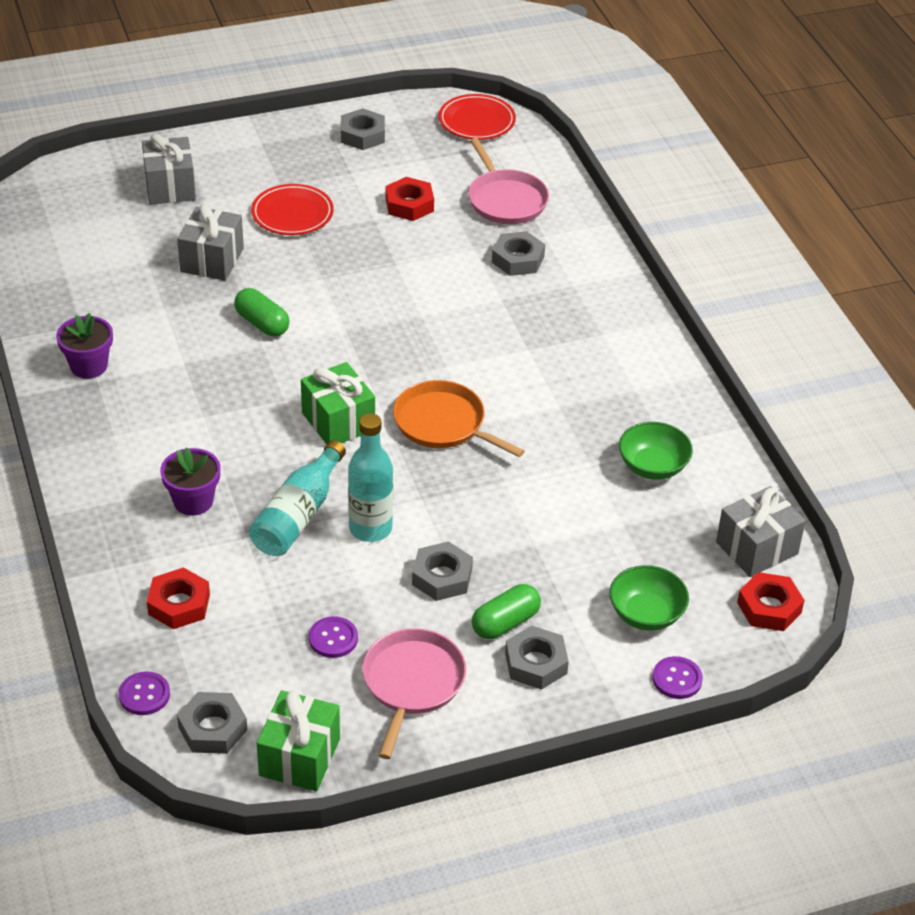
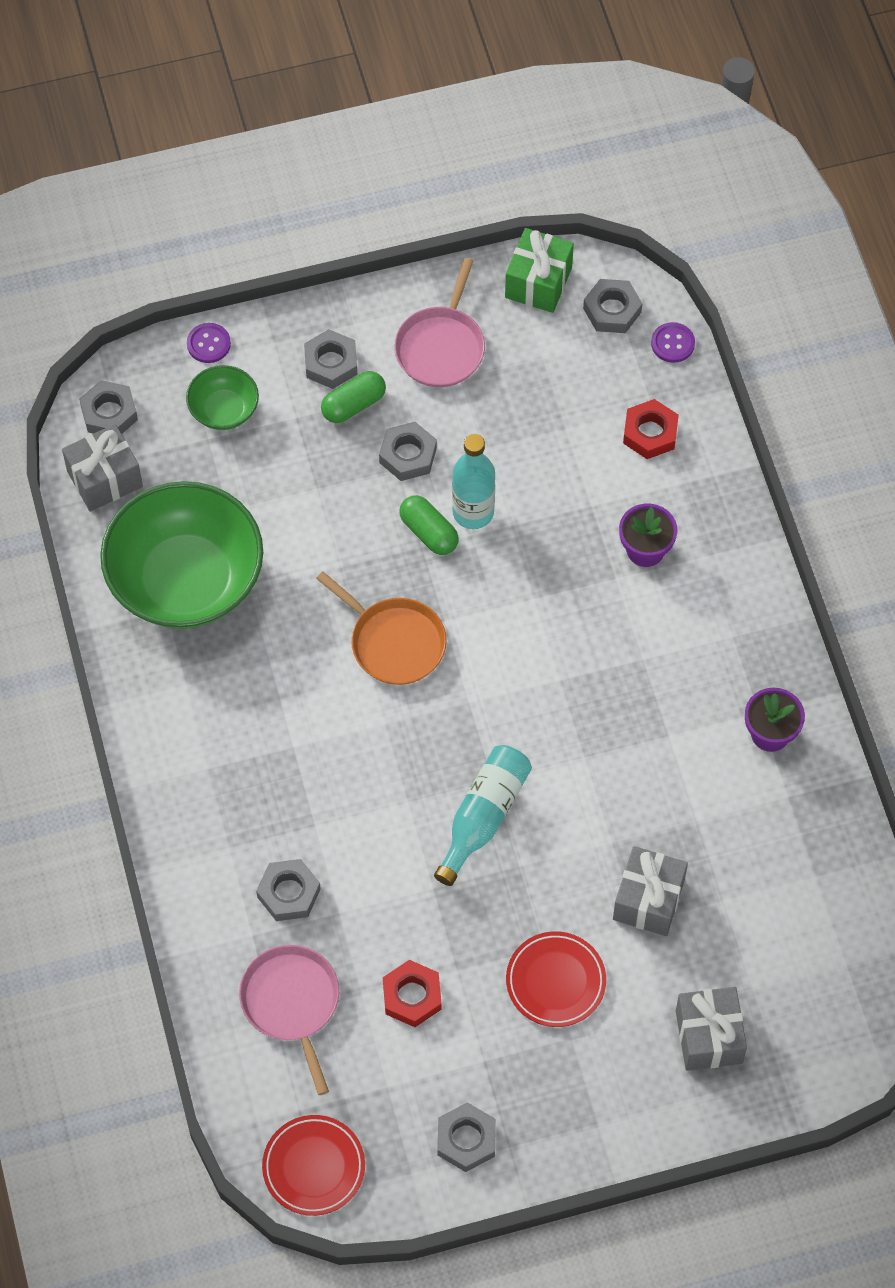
camera: 175 degrees left, 20 degrees up
(262, 323) = (586, 793): green capsule -> green capsule (428, 532)
(298, 515) = (542, 530): turquoise bottle -> turquoise bottle (483, 817)
(333, 638) = (509, 393): purple button -> none
(338, 421) = (502, 648): green gift -> none
(653, 466) = (186, 580): green bowl -> green bowl, size x2.16
(769, 607) = (109, 413): red nut -> grey nut

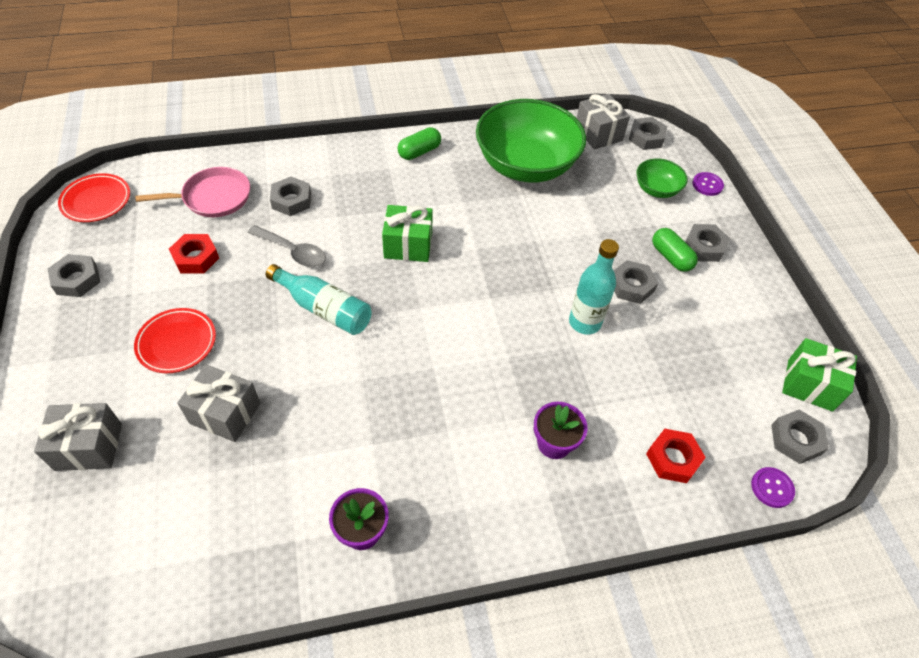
camera: 90 degrees right, 10 degrees down
(363, 727) = (408, 245): none -> green gift
(388, 872) = (293, 252): none -> grey spoon
(393, 642) = (474, 267): orange pan -> none
(428, 532) = (565, 293): green capsule -> green capsule (419, 152)
(441, 347) = (732, 313): pink pan -> none

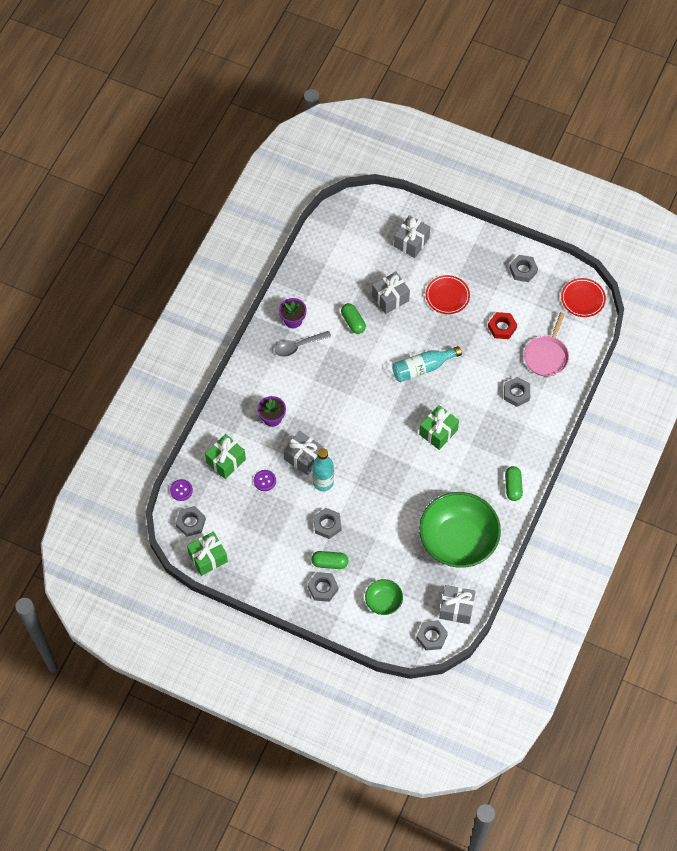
camera: 130 degrees right, 10 degrees up
(293, 252) = (474, 374): grey spoon -> grey spoon (298, 346)
(304, 438) = (353, 322): none -> green capsule
(574, 365) = (303, 458): none -> grey gift
(673, 459) = (226, 461): red nut -> green gift
(707, 185) = (365, 636): purple button -> purple button (265, 481)

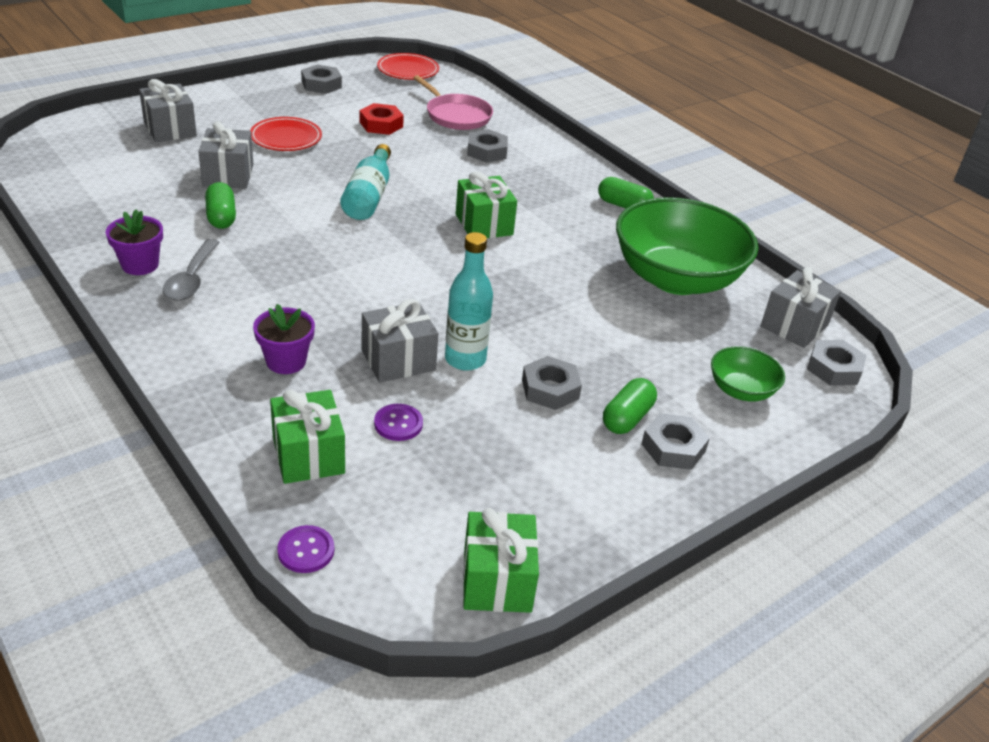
camera: 65 degrees left, 25 degrees down
(191, 523) = (393, 570): grey nut -> none
(353, 322) = (221, 217): green capsule -> green capsule turned 75 degrees clockwise

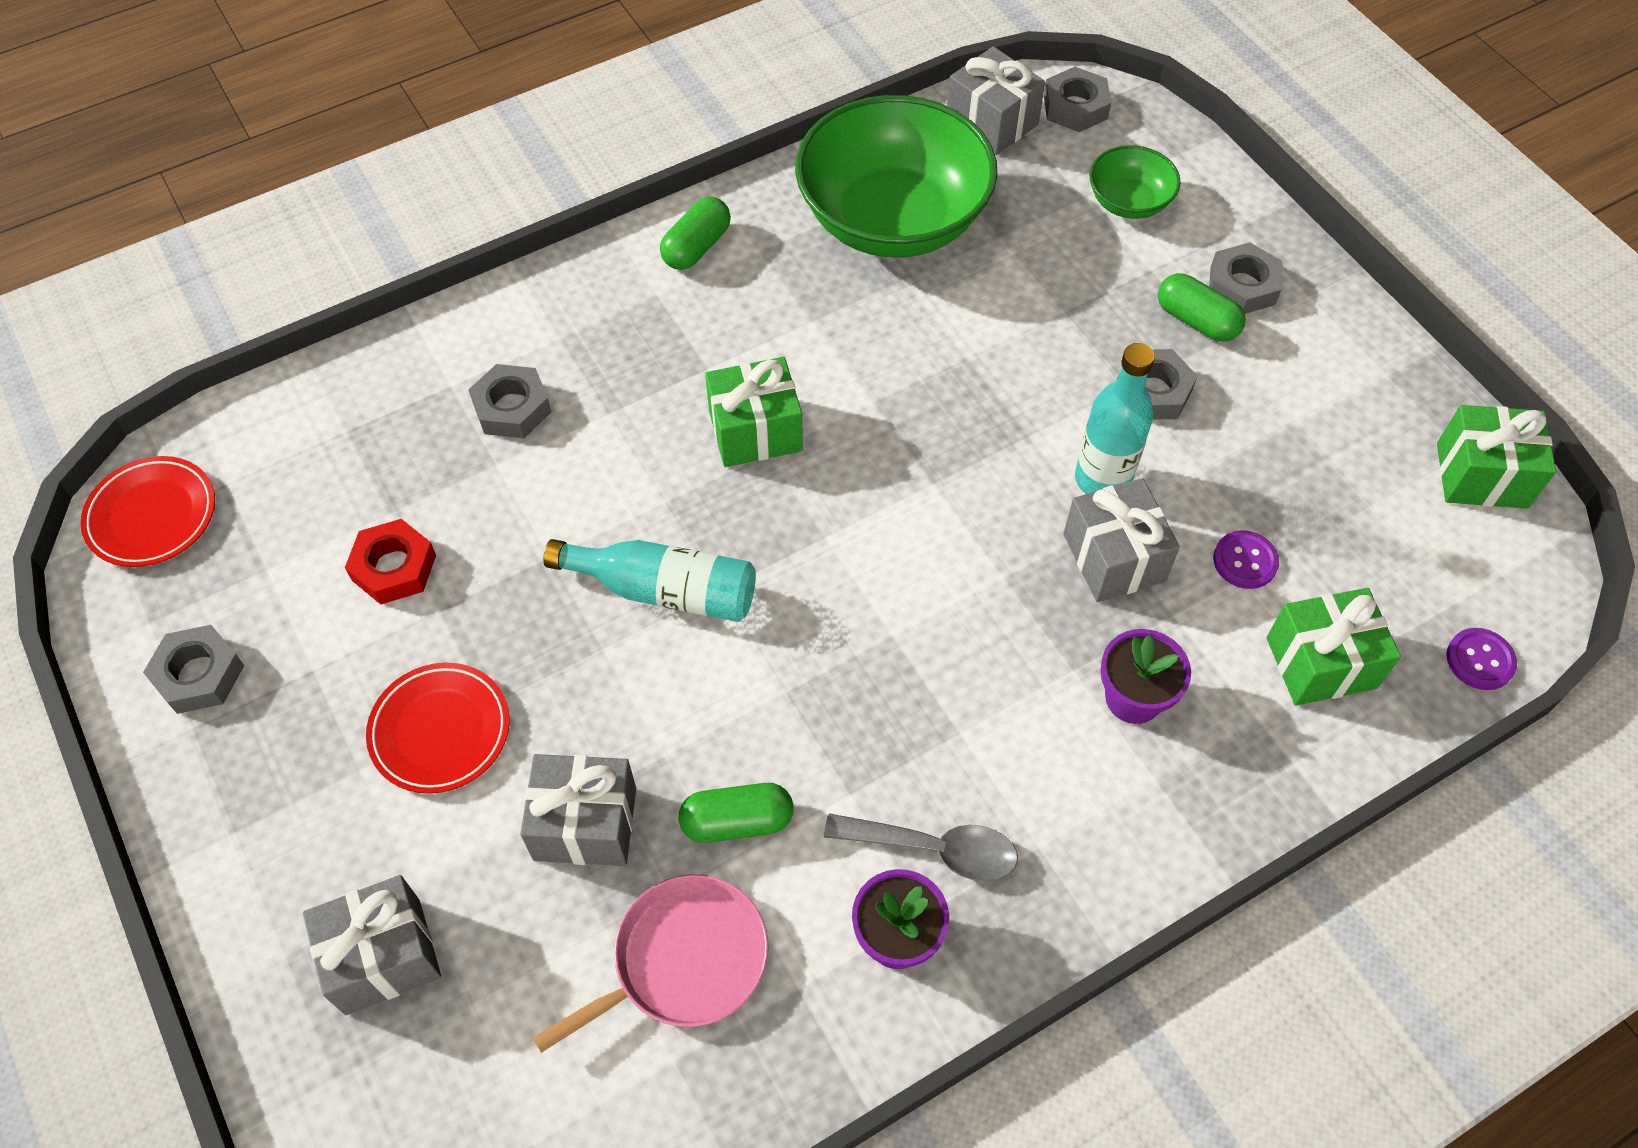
camera: 80 degrees left, 20 degrees up
(456, 115) = (367, 444): pink pan -> pink pan (683, 961)

